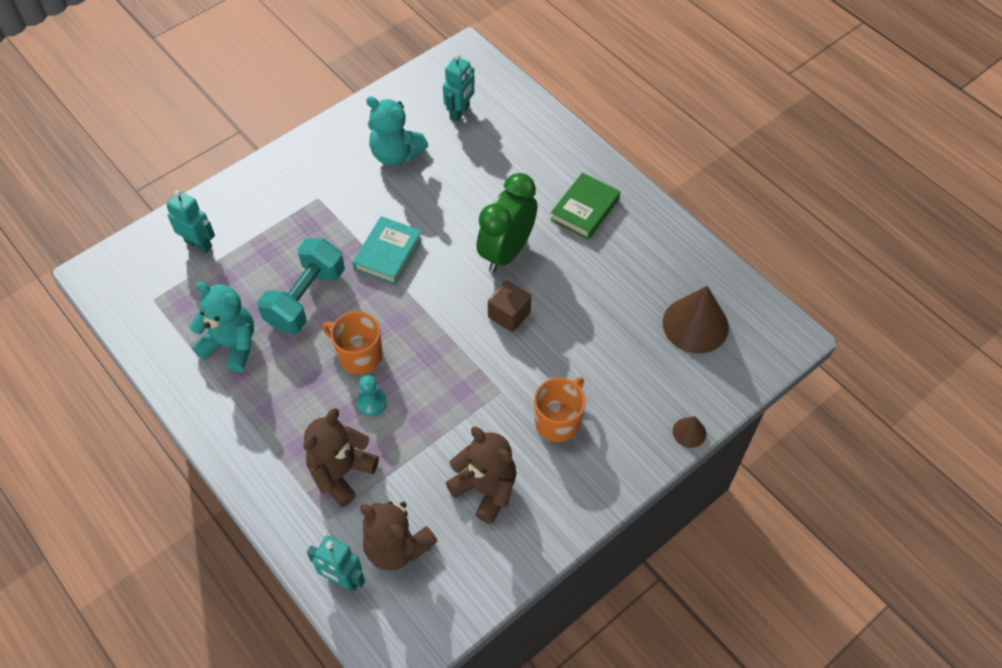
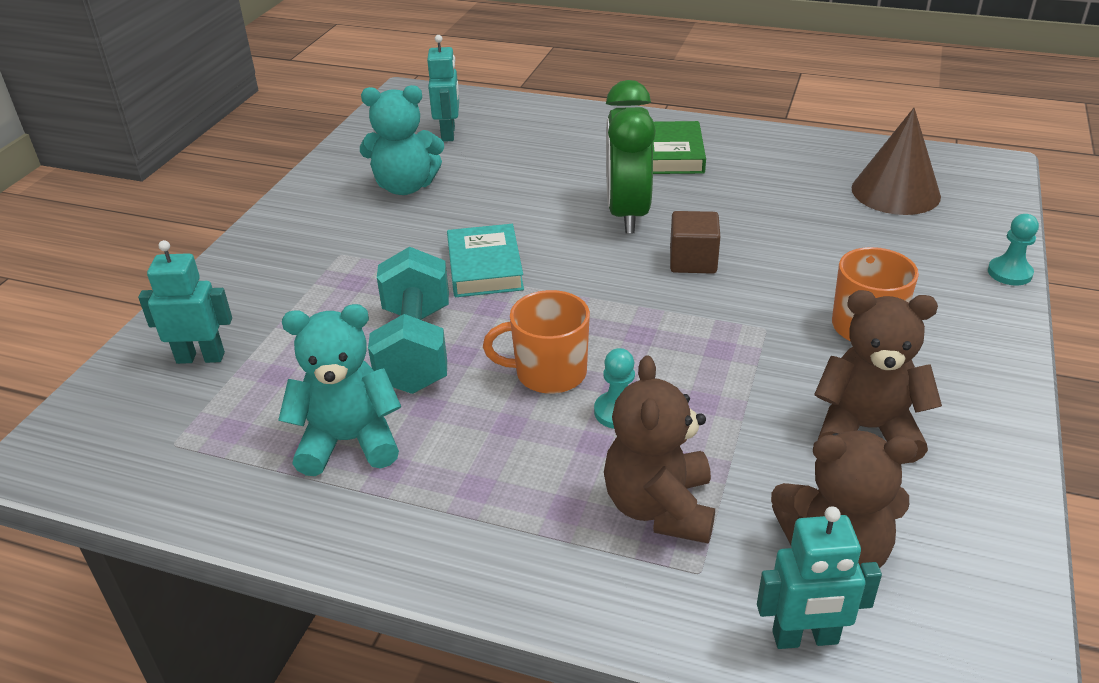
camera: 30 degrees left, 20 degrees down
(689, 432) = (1009, 273): brown cone -> turquoise pawn

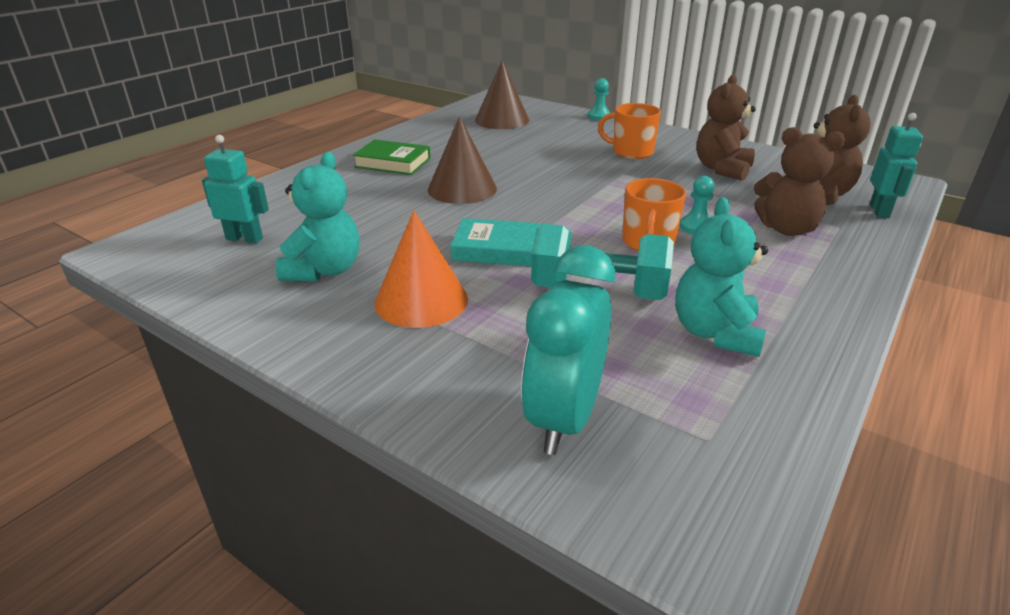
camera: 75 degrees left, 5 degrees down
(201, 357) = (564, 418): turquoise robot -> turquoise clock
(367, 247) = (421, 300): none -> orange cone
(627, 214) = (462, 189): green clock -> brown cone
(693, 261) = (538, 180): brown cube -> none

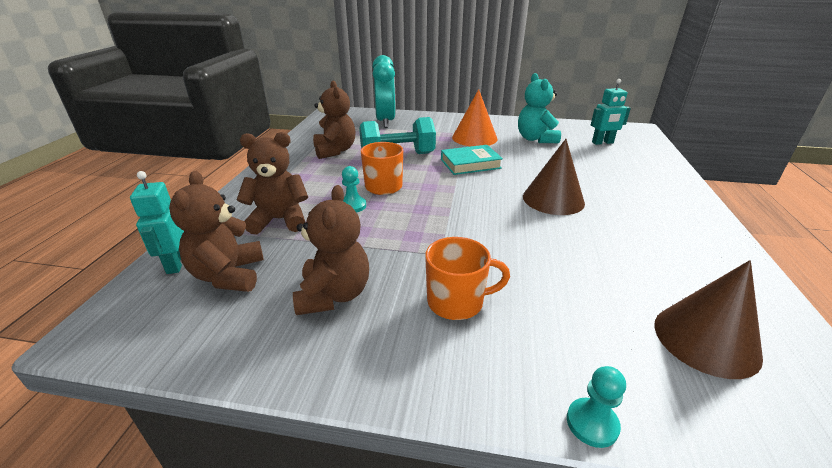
camera: 155 degrees right, 0 degrees up
(393, 163) = (653, 213): green book -> none
(715, 333) = (335, 151): turquoise teddy bear -> brown teddy bear

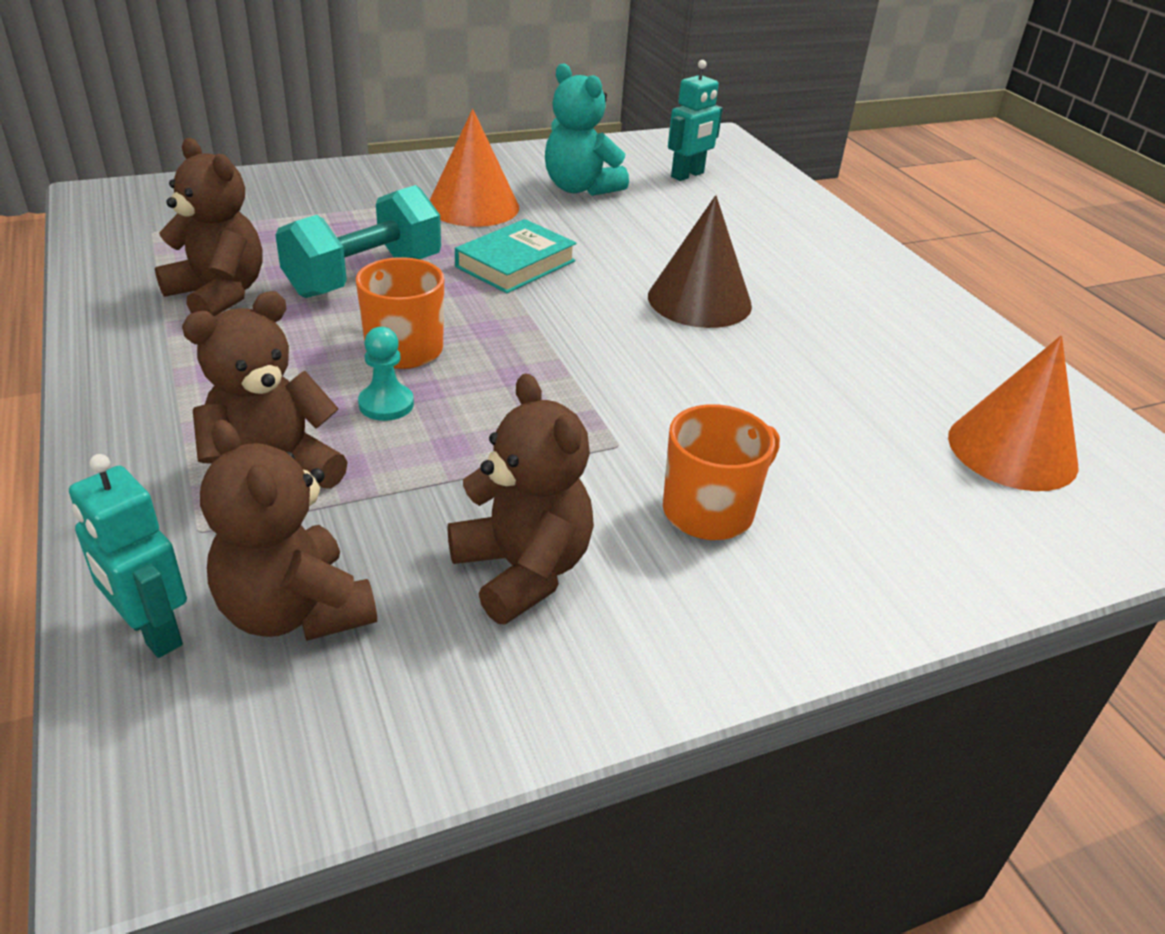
camera: 35 degrees left, 5 degrees up
(385, 122) = (258, 202): turquoise clock -> none
(592, 423) = (978, 596): turquoise pawn -> none
(706, 339) = (1012, 450): brown cone -> orange cone

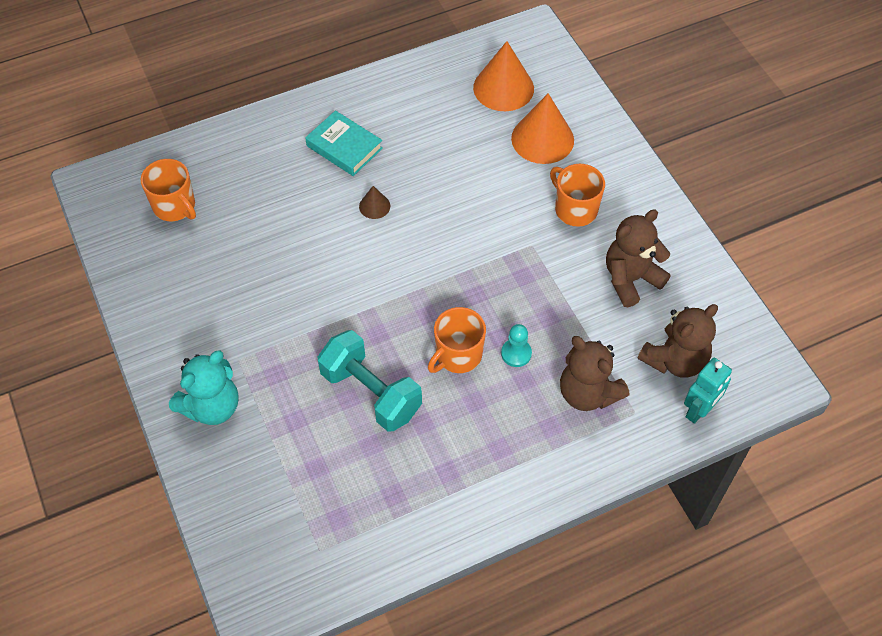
camera: 90 degrees left, 20 degrees up
(219, 294) = (408, 474): brown teddy bear -> none
(473, 206) = (249, 342): orange cone -> orange cone (542, 139)
(515, 264) = (339, 307): turquoise book -> turquoise book (344, 147)
(580, 188) = (207, 275): turquoise teddy bear -> turquoise teddy bear (212, 406)
(687, 175) = (175, 206): turquoise robot -> orange mug
(699, 300) = (374, 206): brown cone -> brown cone, size x0.48

